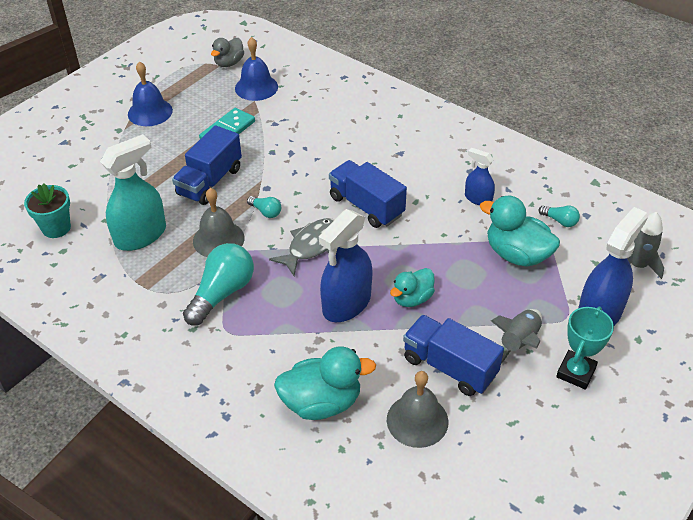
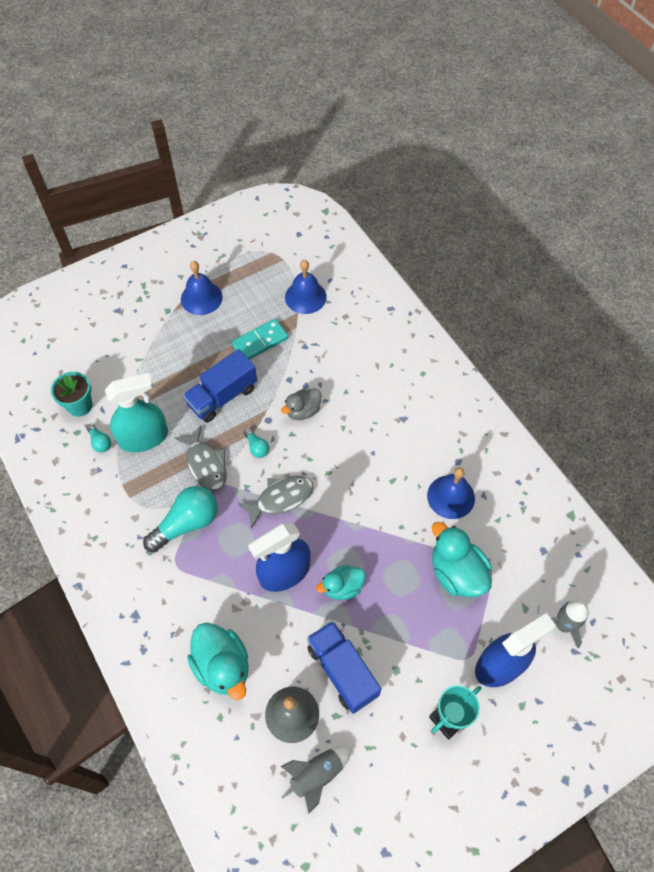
camera: 20 degrees right, 15 degrees up
(218, 239) = (205, 464): grey bell -> grey fish
(229, 63) = (292, 259): grey duck -> grey duck (303, 411)
(321, 402) = (222, 666): turquoise duck -> turquoise duck turned 45 degrees clockwise
(366, 206) = (346, 471): blue truck -> none
(478, 198) = (451, 496): blue spray bottle -> blue bell
(518, 343) = (413, 669): grey rocket -> grey rocket (316, 775)
(560, 221) = (514, 549): turquoise light bulb -> turquoise light bulb (100, 442)

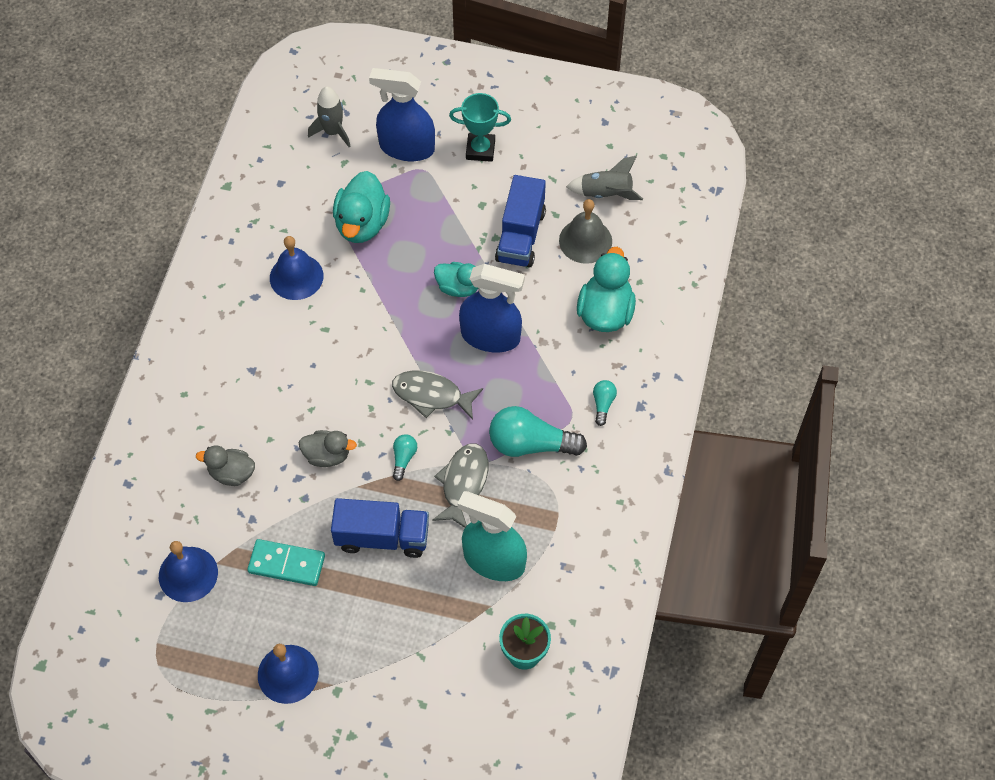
camera: 135 degrees left, 0 degrees up
(100, 442) = (538, 593): turquoise light bulb -> turquoise light bulb (603, 404)
(344, 358) = (231, 473): none -> grey duck

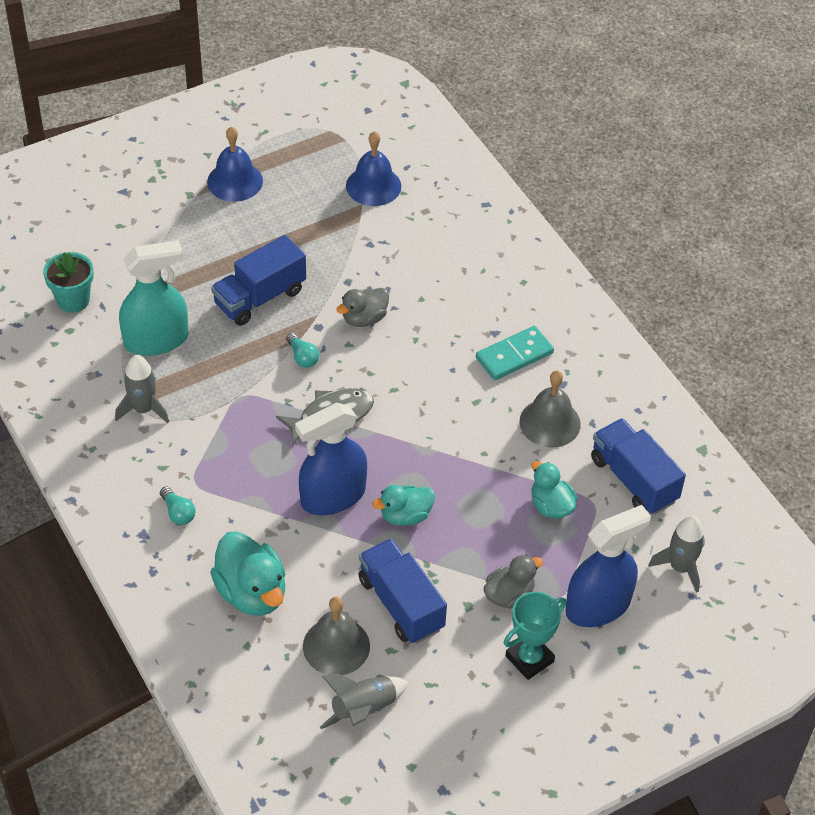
camera: 135 degrees right, 10 degrees down
(231, 473) = (420, 259): grey duck -> grey duck (509, 595)
(286, 564) = (311, 236): turquoise domino -> turquoise domino (514, 355)
(292, 200) = (633, 480): none -> blue truck
(296, 276) = (550, 422): blue bell -> grey bell
(362, 224) = (551, 506): turquoise duck -> turquoise duck, size x0.63
(463, 483) = (236, 373): grey fish -> none
(530, 444) = (210, 438): turquoise light bulb -> none
(556, 506) = (143, 409): none -> grey rocket

